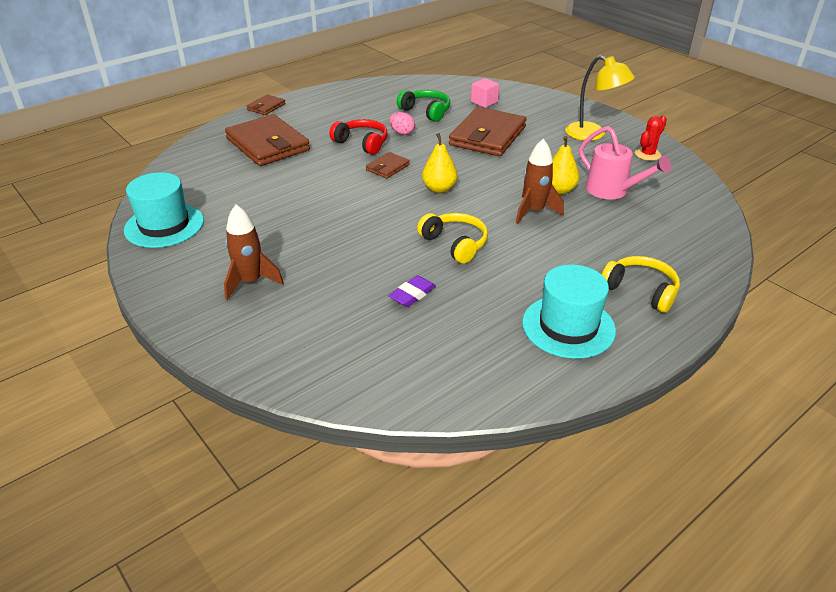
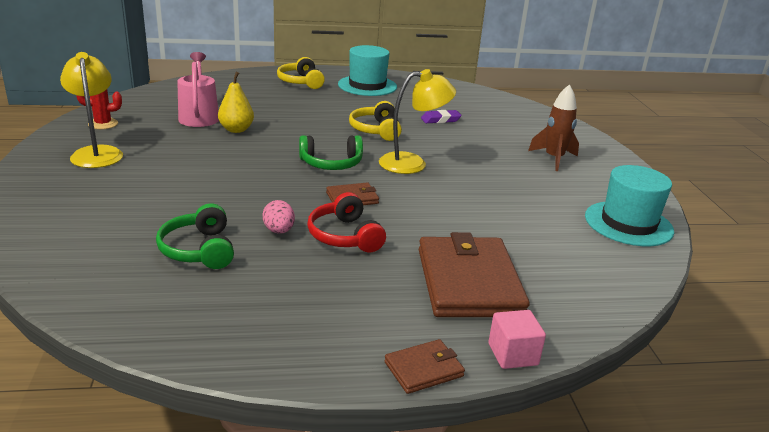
camera: 150 degrees left, 10 degrees down
(379, 216) = (412, 163): none -> yellow lamp
(439, 189) = (331, 164): yellow pear -> green headphones
(484, 102) = (102, 233): pink cube -> pink cube (513, 354)
(487, 136) = (195, 190): brown wallet -> none
(534, 211) = (284, 126): brown rocket -> none

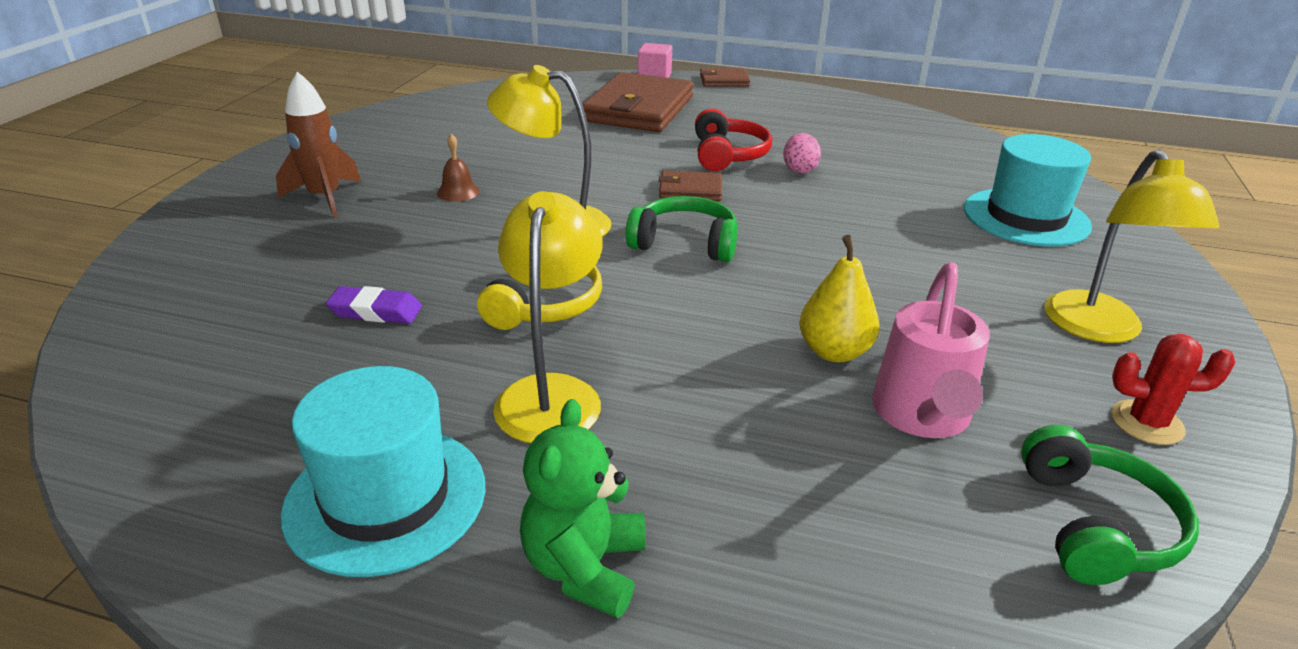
camera: 155 degrees left, 5 degrees up
(199, 250) = (890, 166): green headphones -> green headphones (1095, 525)
(300, 82) = (585, 568): yellow headphones -> green teddy bear
(343, 107) = (552, 393): none -> yellow lamp
(492, 173) = (458, 192): none -> brown bell
(628, 223) = (402, 121): turquoise hat -> turquoise hat (1026, 217)

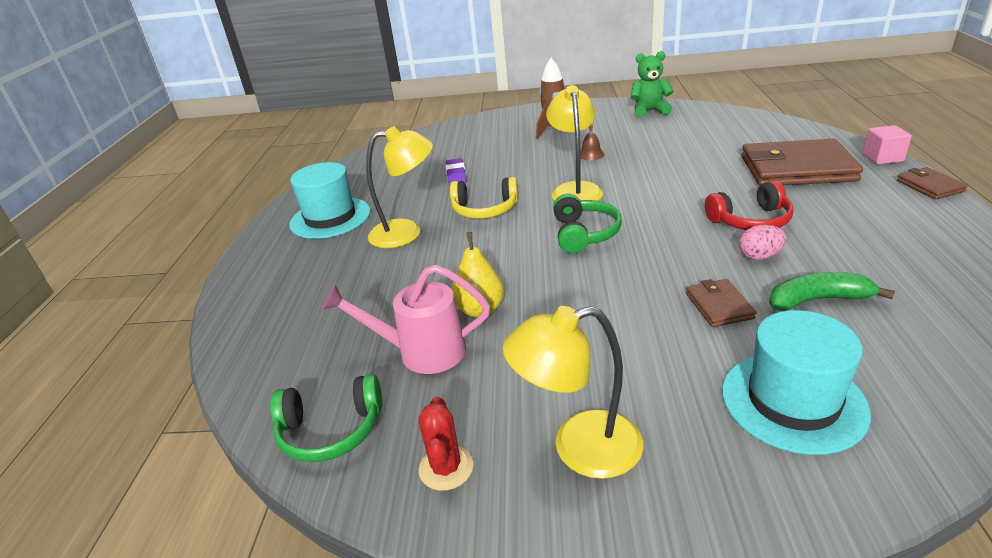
camera: 80 degrees right, 0 degrees up
(585, 568) = (295, 268): green teddy bear -> green teddy bear (649, 111)
(690, 190) = (667, 219): brown wallet -> brown wallet (719, 305)
(885, 169) = (818, 300): none -> green banana

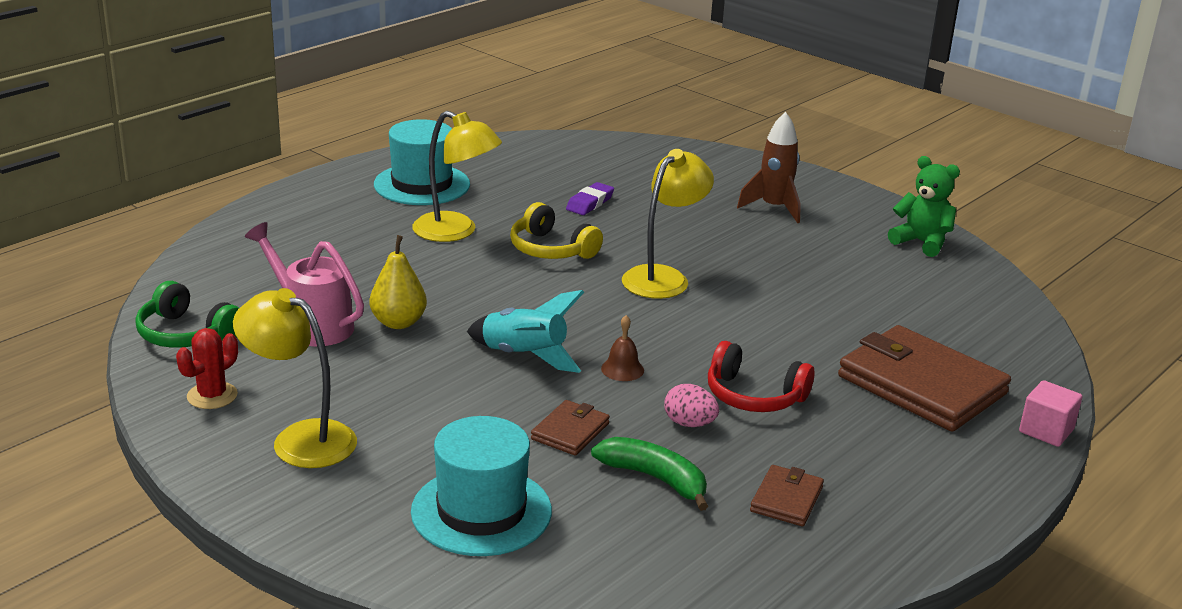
camera: 35 degrees right, 5 degrees down
(584, 233) = (588, 318): green headphones -> none
(591, 154) = (752, 253): brown bell -> brown bell (622, 369)
(598, 279) = (524, 356): none -> turquoise rocket
(929, 186) = (1015, 480): brown wallet -> brown wallet (786, 499)

